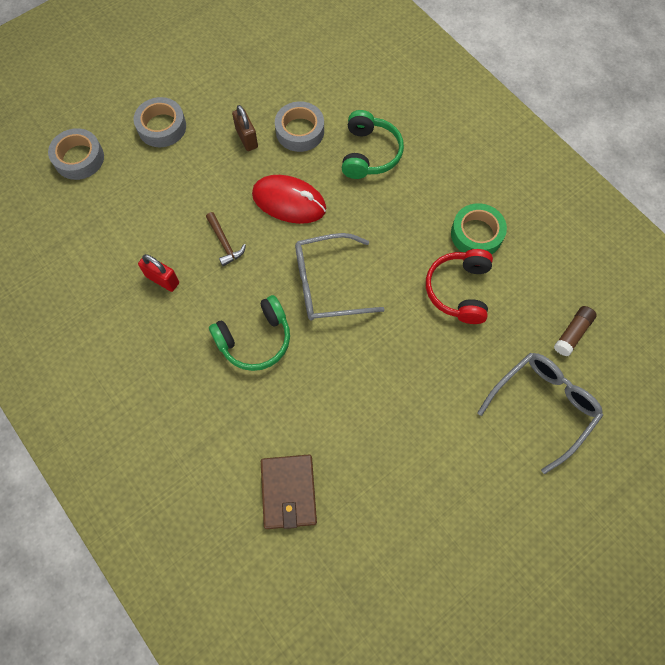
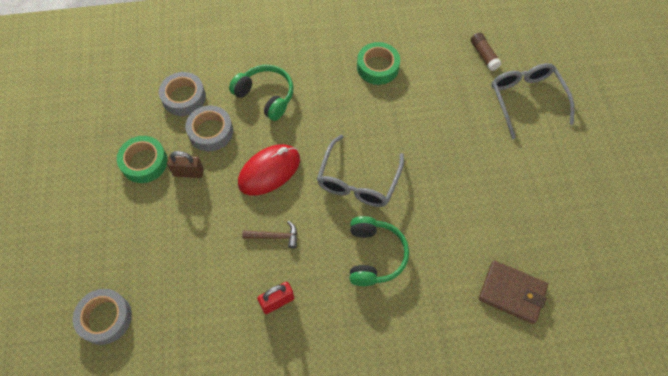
camera: 60 degrees left, 5 degrees down
(162, 127) = (126, 232): grey tape -> grey tape (184, 97)
(235, 99) = (144, 162): none -> green tape
(459, 290) = (414, 101): red headphones -> none

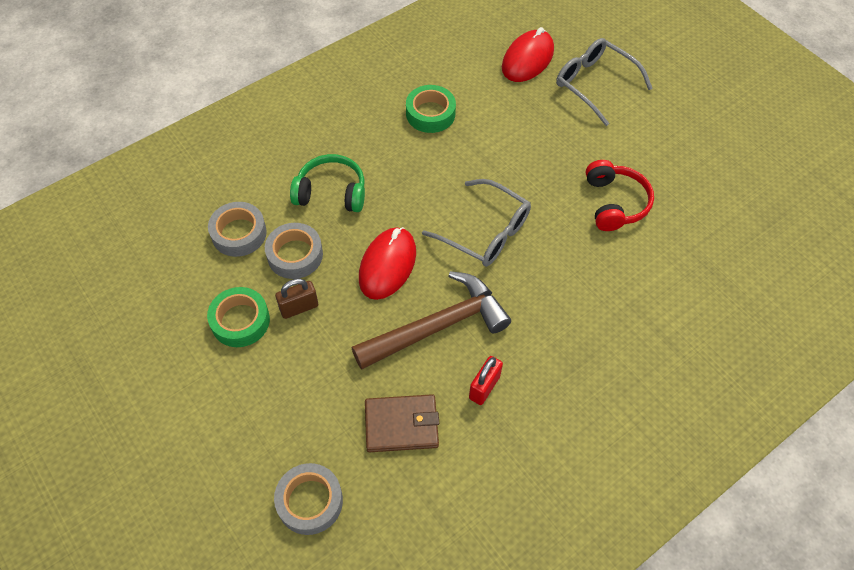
camera: 30 degrees left, 5 degrees down
(275, 236) = (438, 326): brown hammer -> brown hammer, size x2.36
(358, 181) = (486, 232): grey glasses -> grey glasses turned 45 degrees counterclockwise
(374, 255) = (550, 294): green headphones -> none
(476, 206) = (615, 203): none -> red headphones
(484, 55) = (527, 59): brown glue stick -> red mouse
(512, 293) = (698, 265): brown wallet -> brown wallet (401, 425)

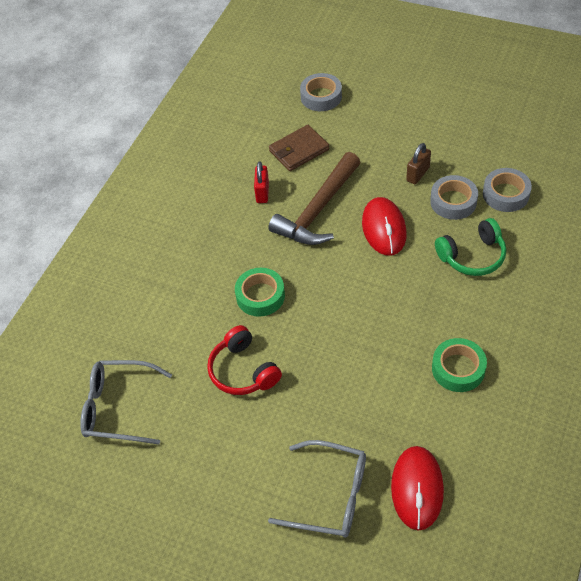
camera: 155 degrees right, 5 degrees down
(240, 321) = (446, 149): green tape -> green tape (260, 296)
(486, 232) = (331, 289): grey glasses -> grey glasses (118, 407)

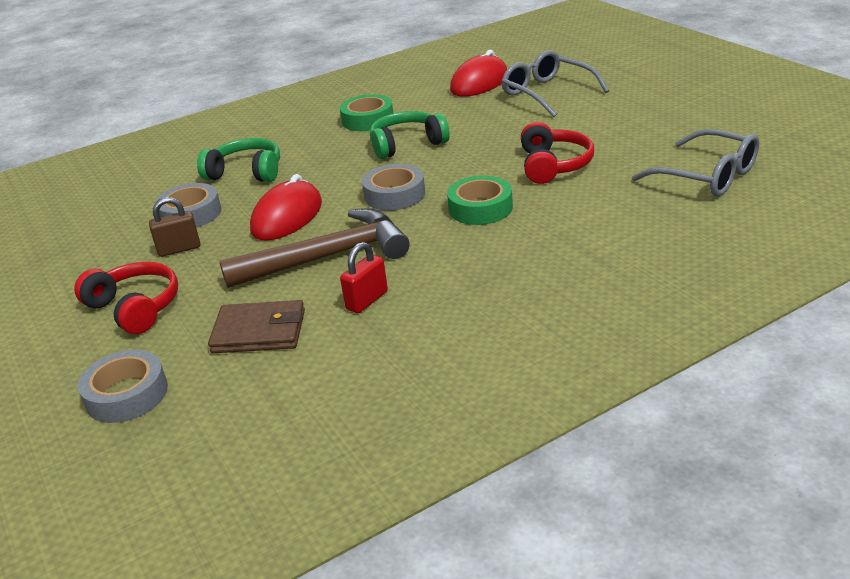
camera: 145 degrees left, 20 degrees down
(384, 131) = (135, 308): none -> red headphones
(385, 347) = (407, 144): none -> green headphones
(505, 194) = (139, 202): grey tape -> grey tape (394, 195)

